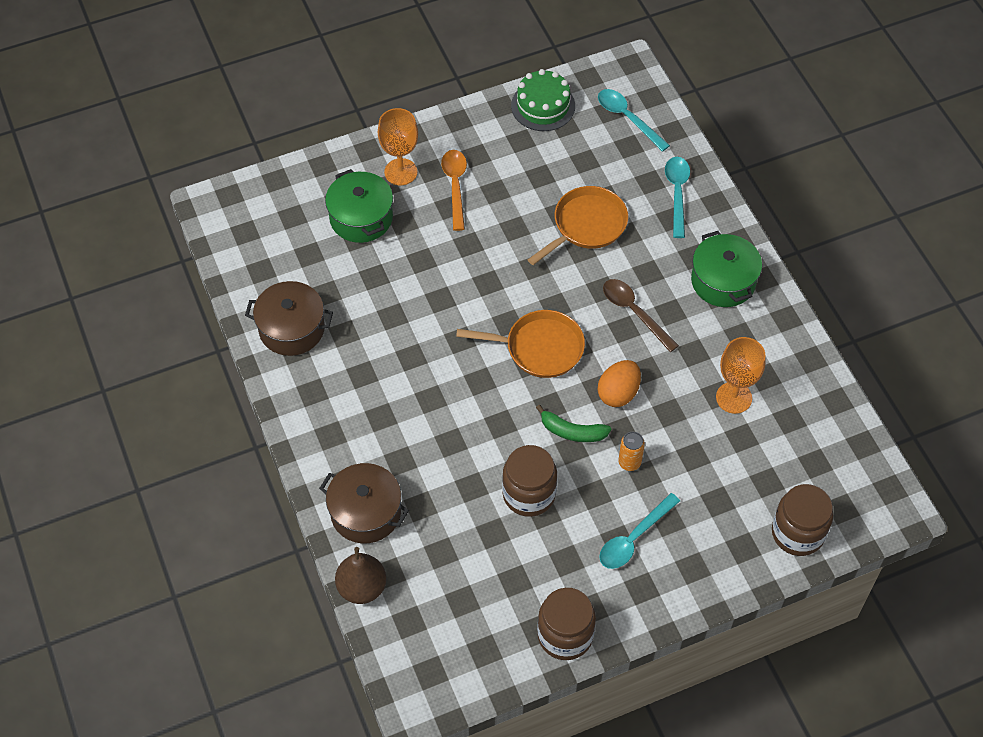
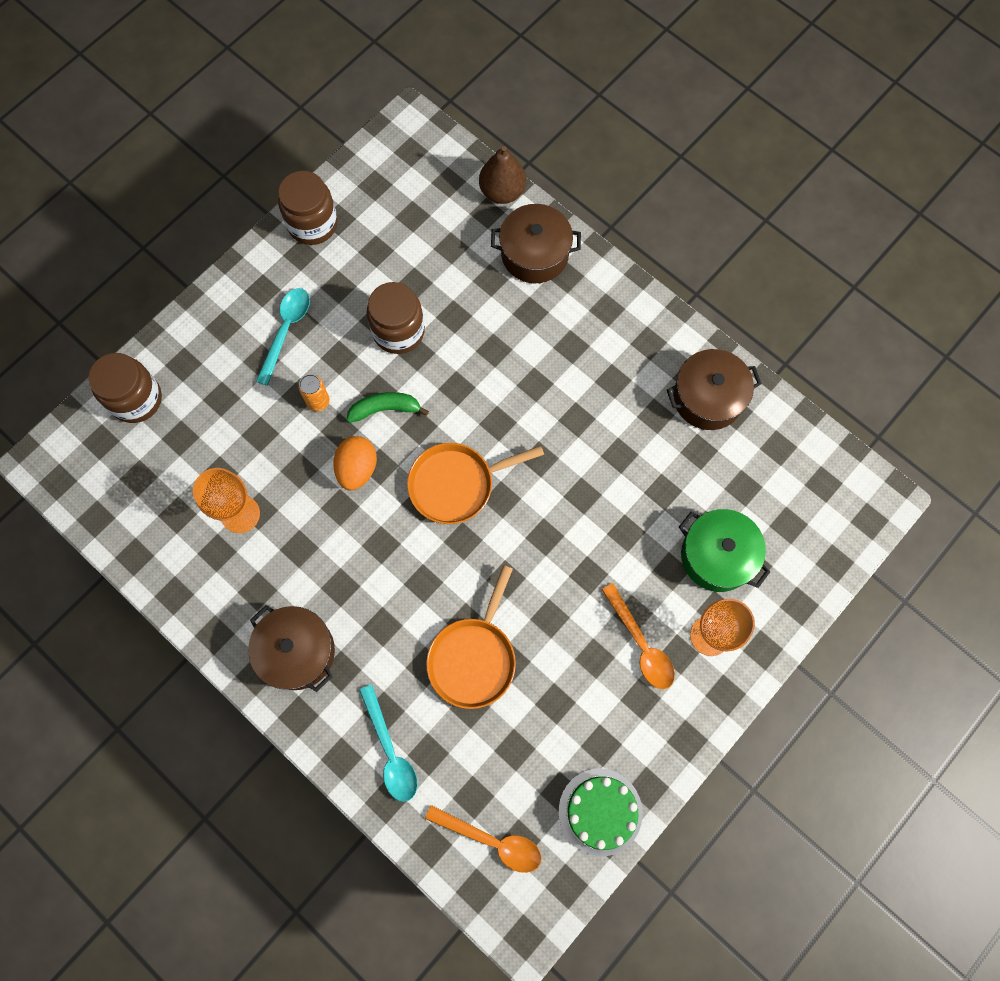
camera: 155 degrees right, 15 degrees up
(627, 118) = (492, 840): turquoise spoon -> orange spoon
(634, 312) = (377, 569): brown spoon -> none
(723, 281) = (297, 652): green pot -> brown pot

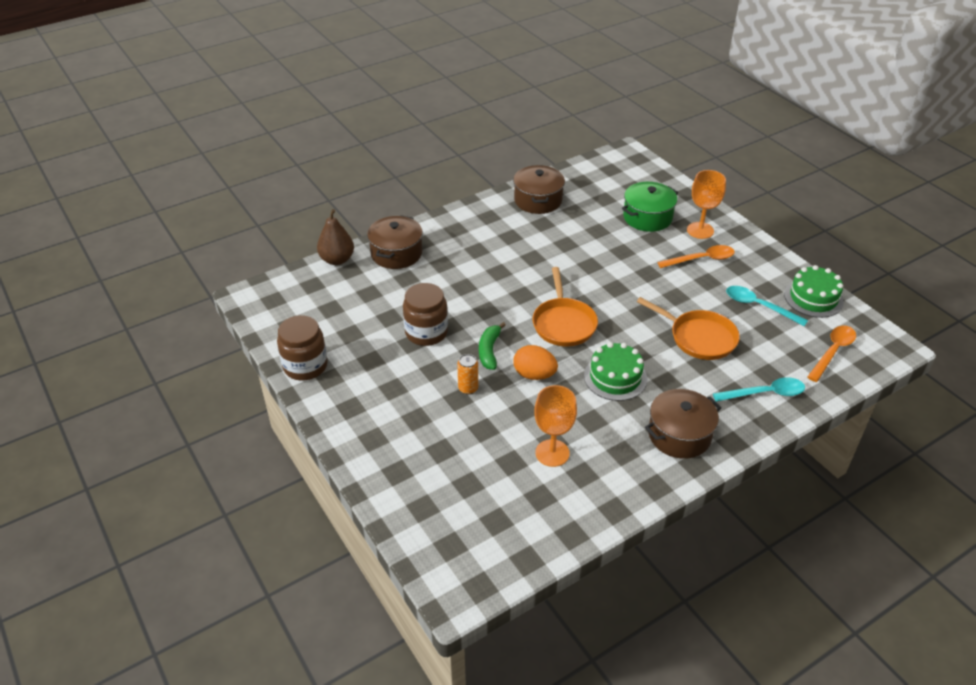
camera: 75 degrees left, 30 degrees down
(136, 399) = (418, 511): brown jar -> none
(286, 331) = (396, 398): turquoise spoon -> turquoise spoon (759, 306)
(375, 563) = (615, 377): none -> green cake

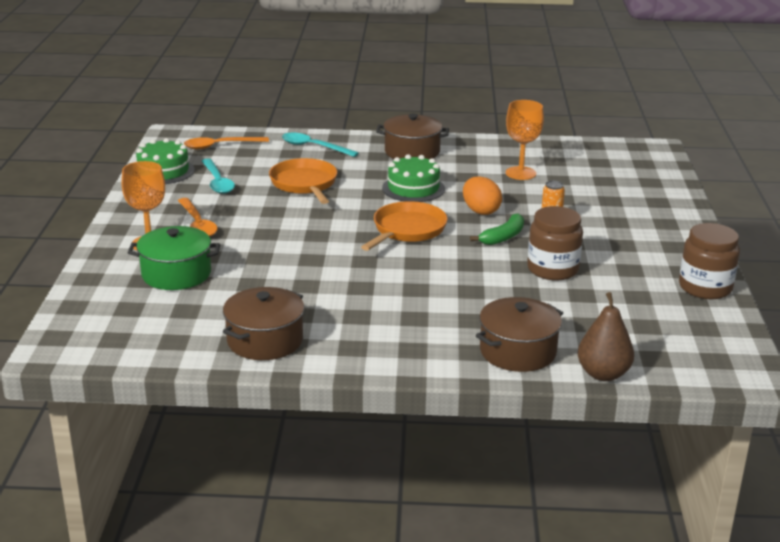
camera: 145 degrees left, 15 degrees down
(701, 259) = (197, 224): orange spoon -> orange spoon turned 135 degrees counterclockwise

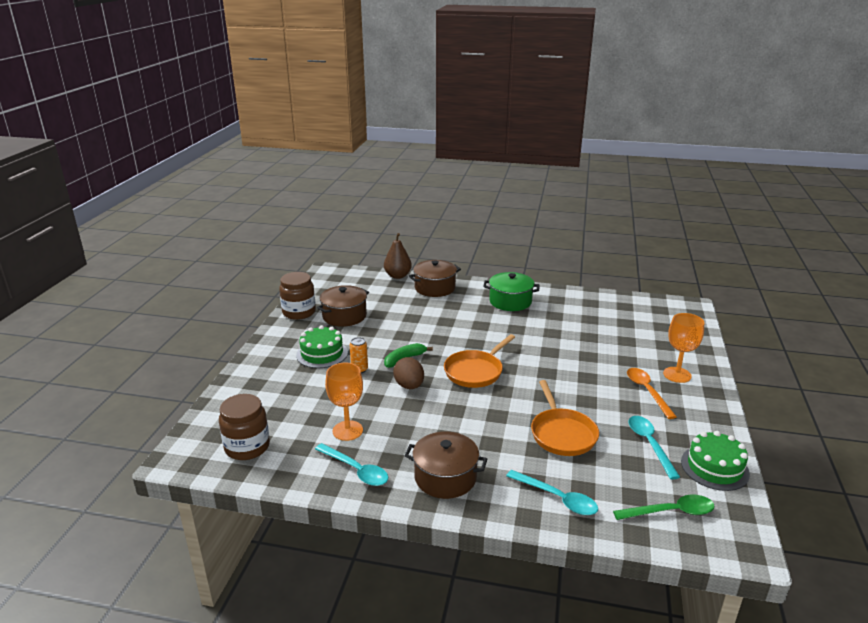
camera: 170 degrees left, 0 degrees up
(176, 274) = (643, 347): green pot -> green pot (510, 301)
(220, 146) = (670, 512): orange spoon -> green spoon
(265, 340) = (572, 302): brown pot -> brown pot (344, 316)
(413, 188) = (458, 418): green cake -> green cake (322, 354)
(480, 211) = (409, 386): orange egg -> brown egg
(492, 151) = (356, 470): none -> turquoise spoon
(552, 269) = (385, 331): brown jar -> brown jar (247, 447)

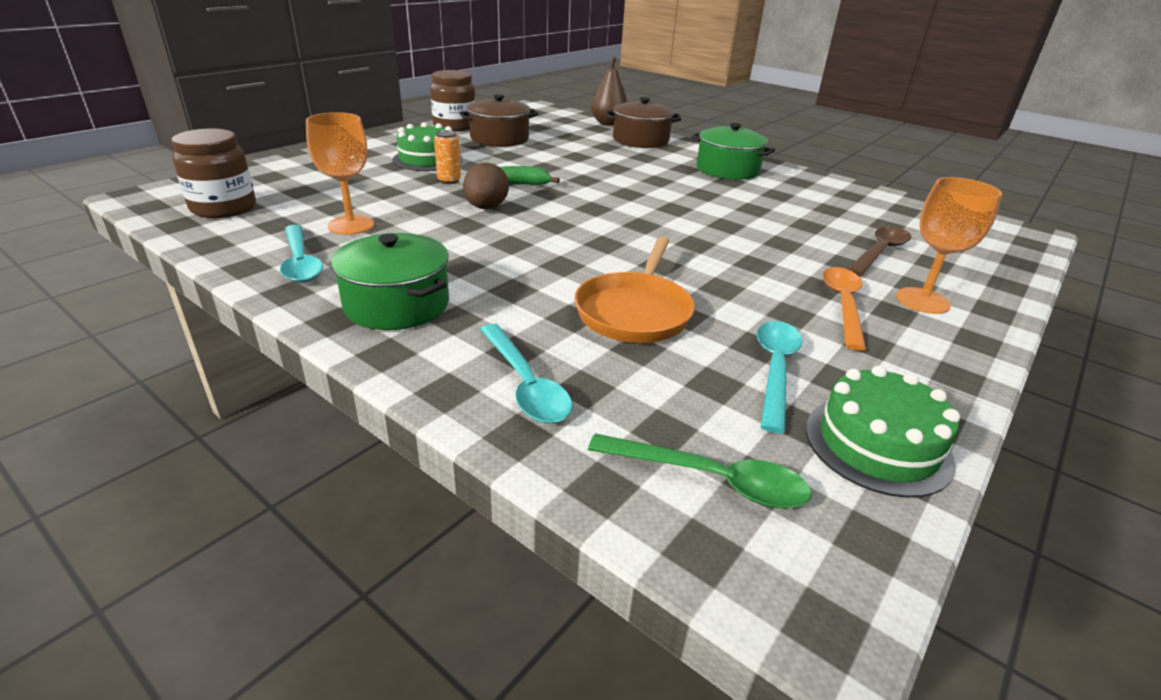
camera: 25 degrees right, 5 degrees up
(445, 477) = (397, 304): brown pot -> green pot
(475, 371) = (592, 217): orange pan -> none
(636, 346) = (879, 252): none -> brown spoon

